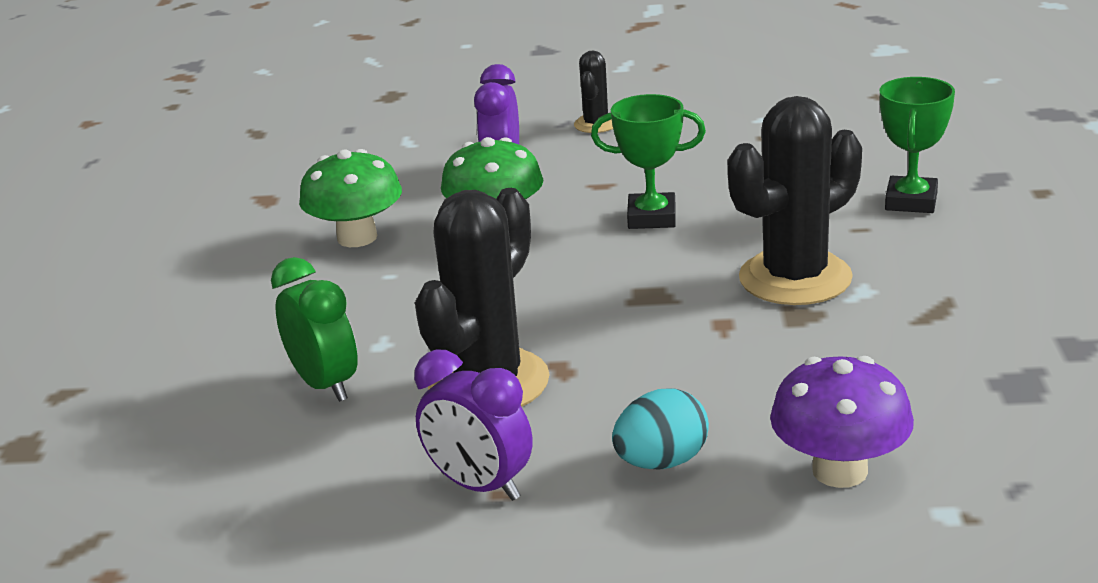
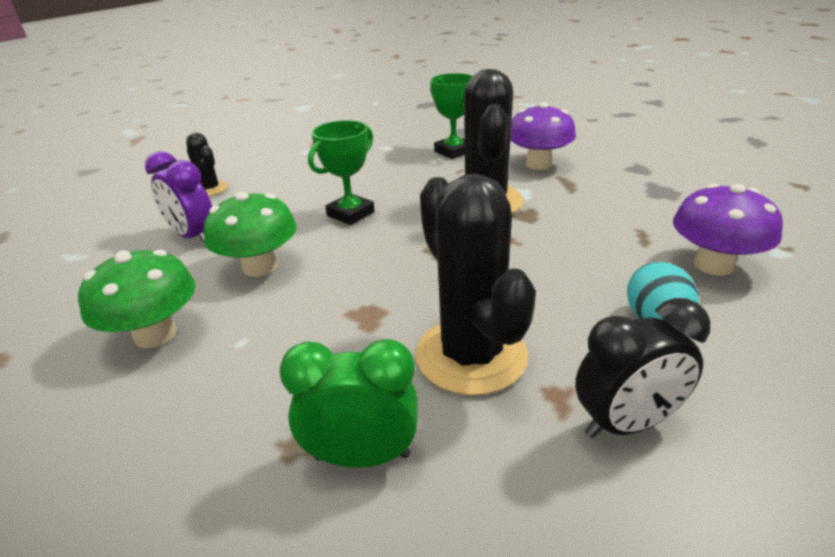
camera: 55 degrees left, 5 degrees up
(480, 486) = (626, 423): purple clock -> black clock
(966, 271) = (538, 164): none -> purple mushroom

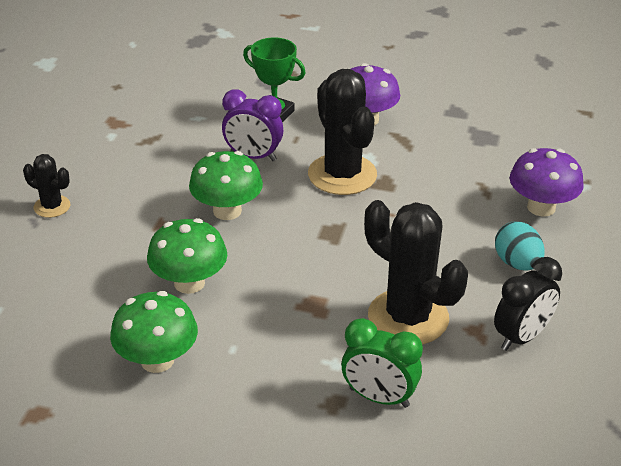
camera: 25 degrees left, 5 degrees up
(194, 237) = (94, 266): purple clock -> purple clock (253, 157)
(350, 214) = (227, 211): green trophy -> green mushroom
(362, 456) = (379, 397): green clock -> green clock turned 135 degrees counterclockwise

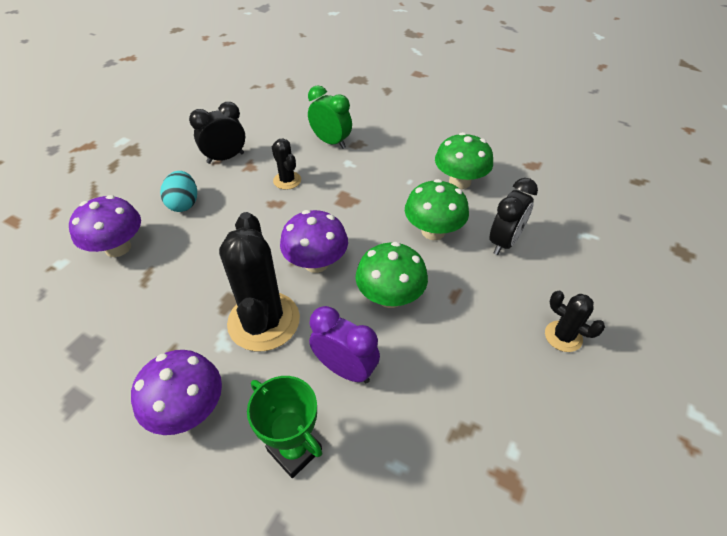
camera: 165 degrees left, 10 degrees up
(99, 285) = (504, 242): none -> black clock
(317, 228) = (316, 263): none -> purple mushroom
(408, 317) = (287, 180): black cactus -> black cactus, size x0.50

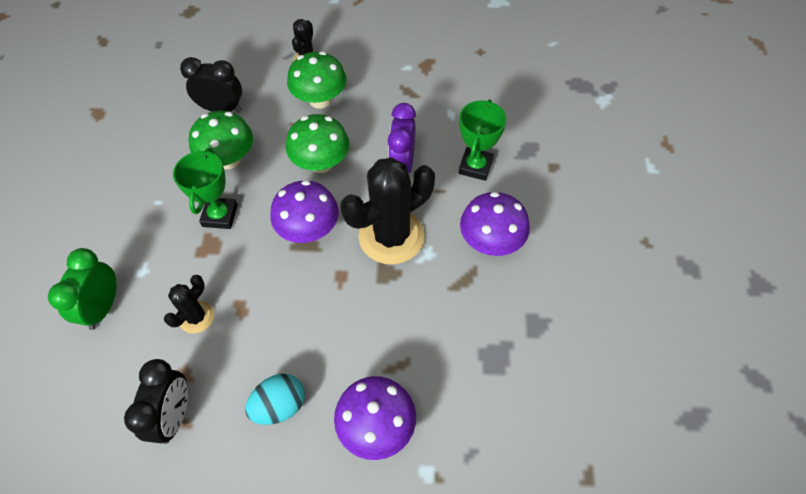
camera: 115 degrees left, 10 degrees up
(225, 158) = (174, 416): black clock -> black clock turned 120 degrees counterclockwise
(371, 212) = (220, 215): none -> green trophy
(459, 182) = (145, 161): green mushroom -> green mushroom (320, 100)

